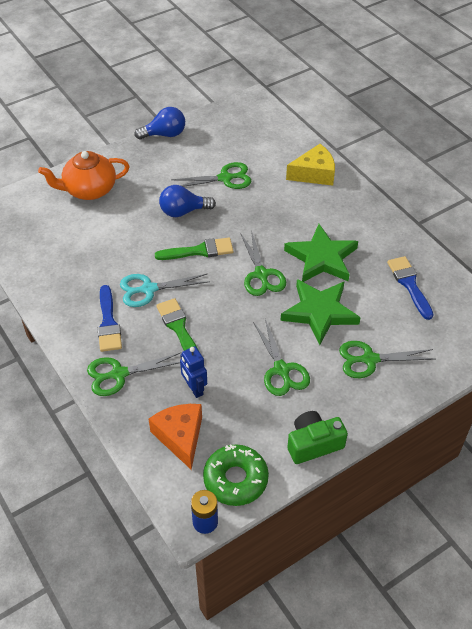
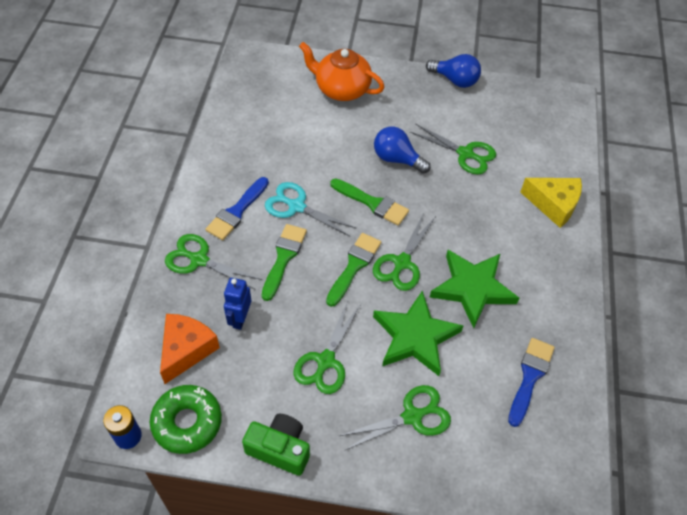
camera: 40 degrees right, 5 degrees up
(232, 299) = (354, 266): none -> green brush
(370, 359) = (412, 416): green scissors -> green scissors turned 120 degrees clockwise

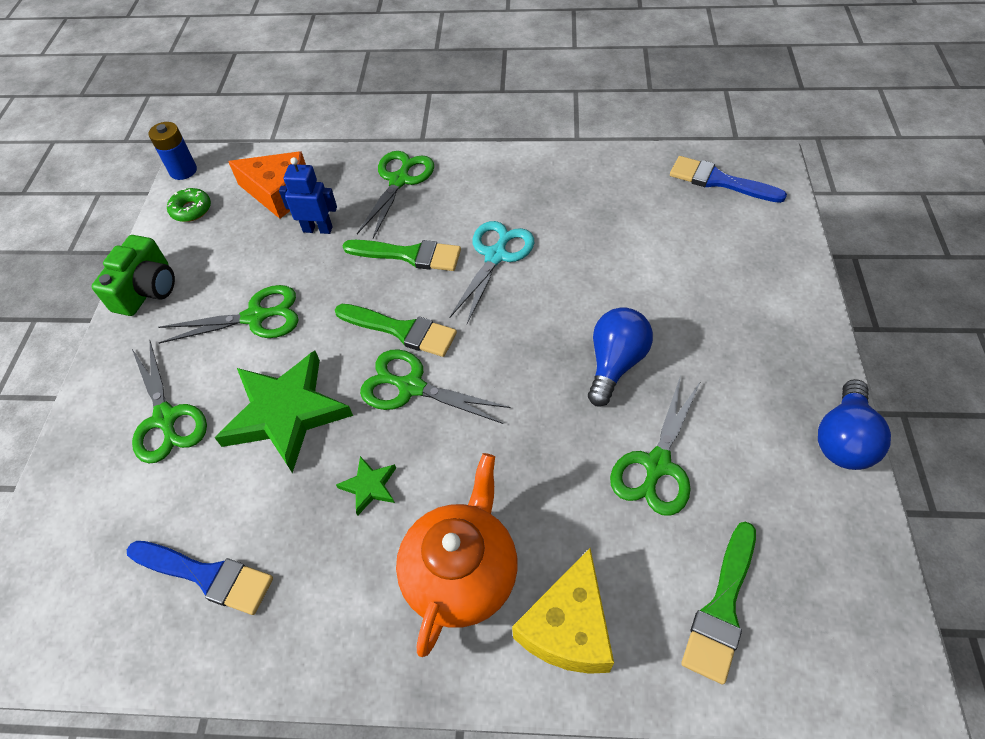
camera: 90 degrees right, 0 degrees up
(187, 422) = (191, 210): green donut -> green donut, size x0.56
(237, 211) = (477, 200): blue brush -> blue brush (719, 181)
(325, 361) = (255, 317): green scissors -> green scissors turned 150 degrees clockwise
(341, 89) = (745, 276): orange teapot -> orange teapot (461, 573)
(372, 203) = (517, 340): green brush -> green brush (722, 608)
(472, 288) = (369, 486): green star -> green star, size x0.44

